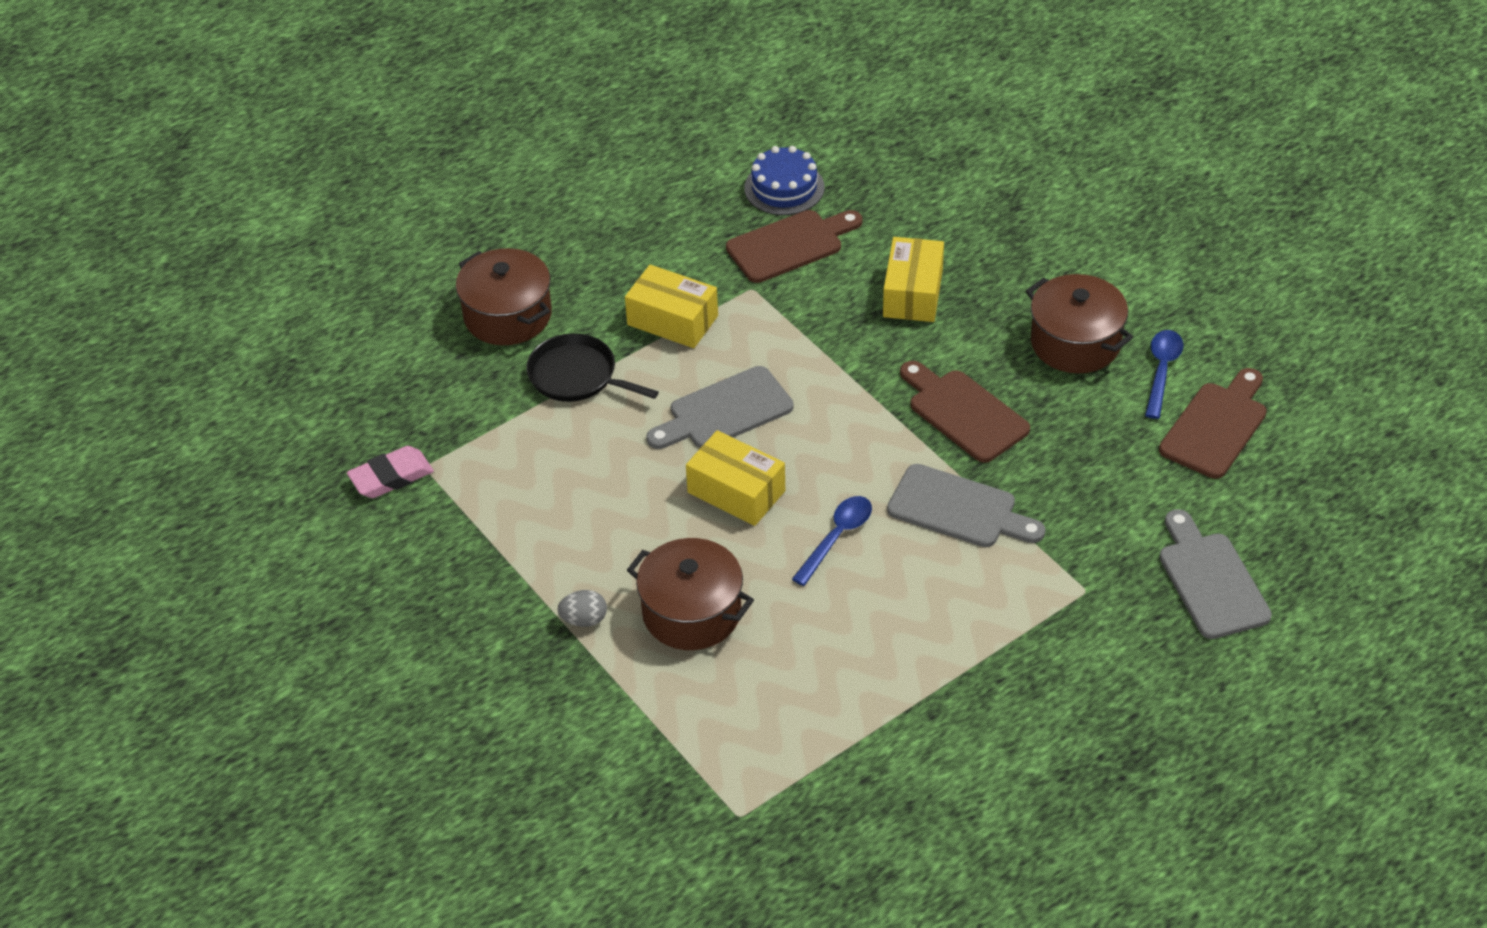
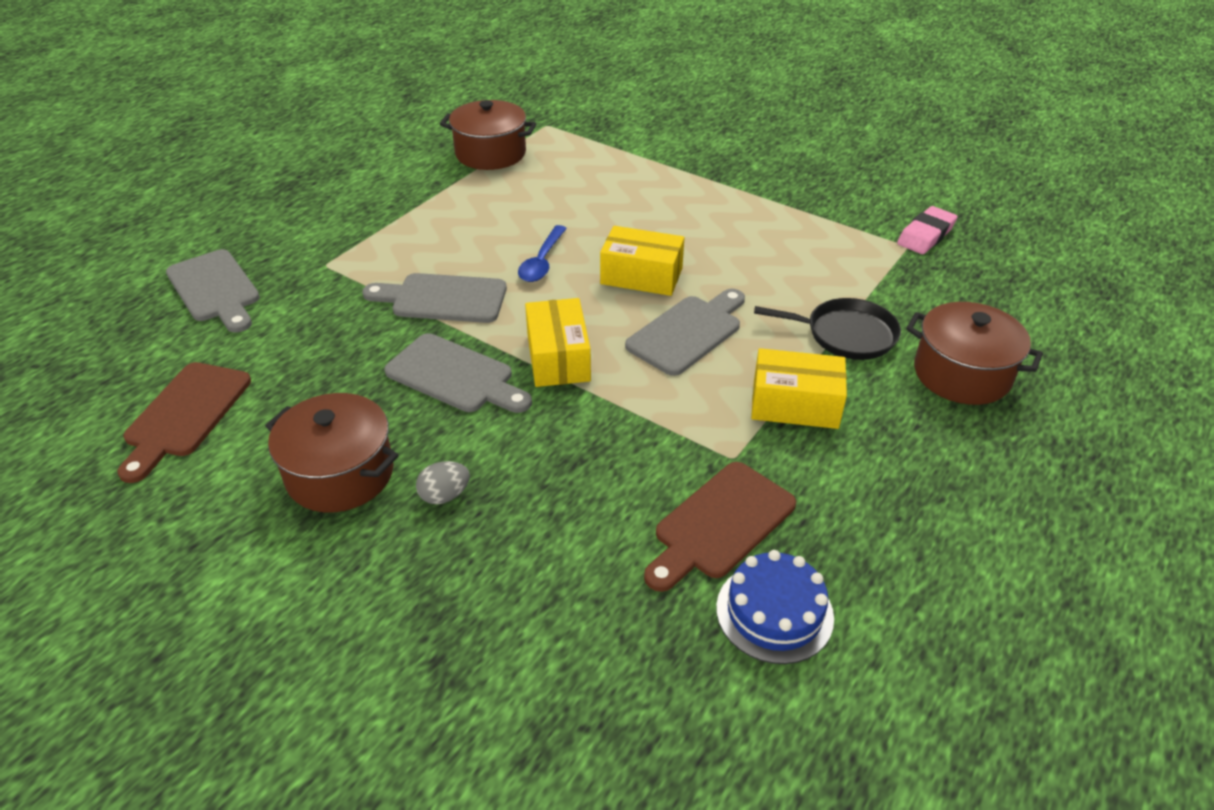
camera: 160 degrees right, 5 degrees down
(584, 620) = (706, 186): grey egg -> grey egg (445, 495)
(692, 613) = (632, 202): brown pot -> brown pot (490, 153)
(913, 293) = (545, 493): yellow box -> yellow box (558, 358)
(963, 413) = (455, 376): brown cutting board -> grey cutting board
(1162, 371) = (238, 462): blue spoon -> none

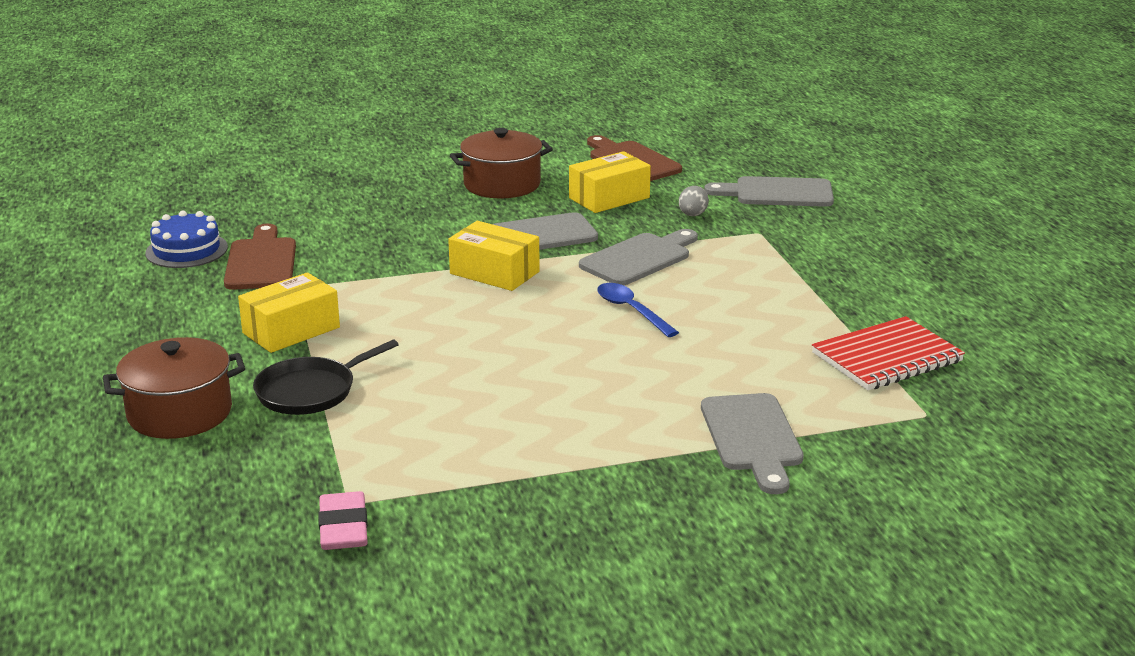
camera: 130 degrees right, 15 degrees down
(445, 495) = (432, 203): grey egg -> grey egg (692, 215)
(490, 153) = (887, 358): brown pot -> red notebook
(641, 276) = (539, 343): yellow box -> yellow box (609, 198)
(688, 332) = (435, 329): grey cutting board -> grey cutting board (752, 438)

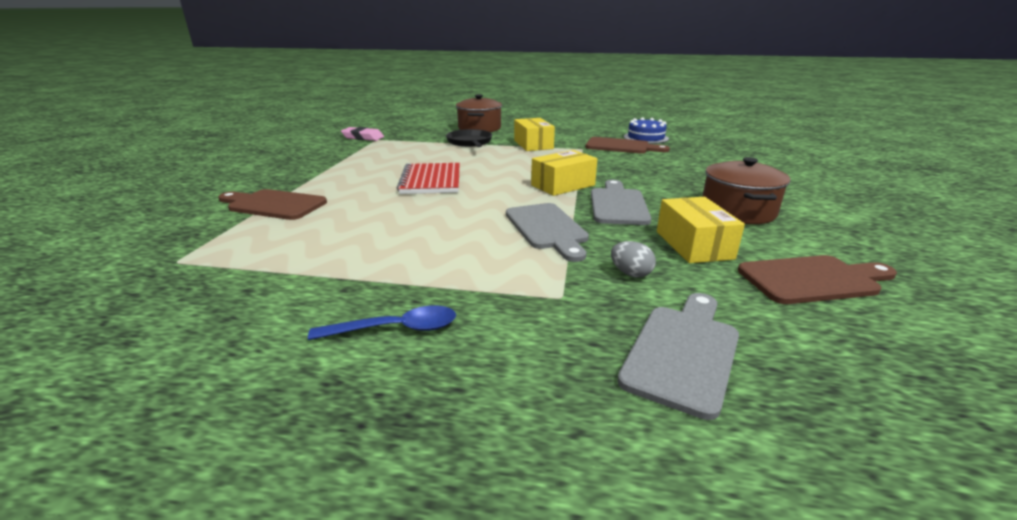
camera: 115 degrees right, 0 degrees up
(631, 310) = (464, 208): blue spoon -> blue spoon (395, 329)
(752, 438) = (273, 205): grey cutting board -> brown cutting board
(887, 358) = (259, 276): red notebook -> red notebook (431, 181)

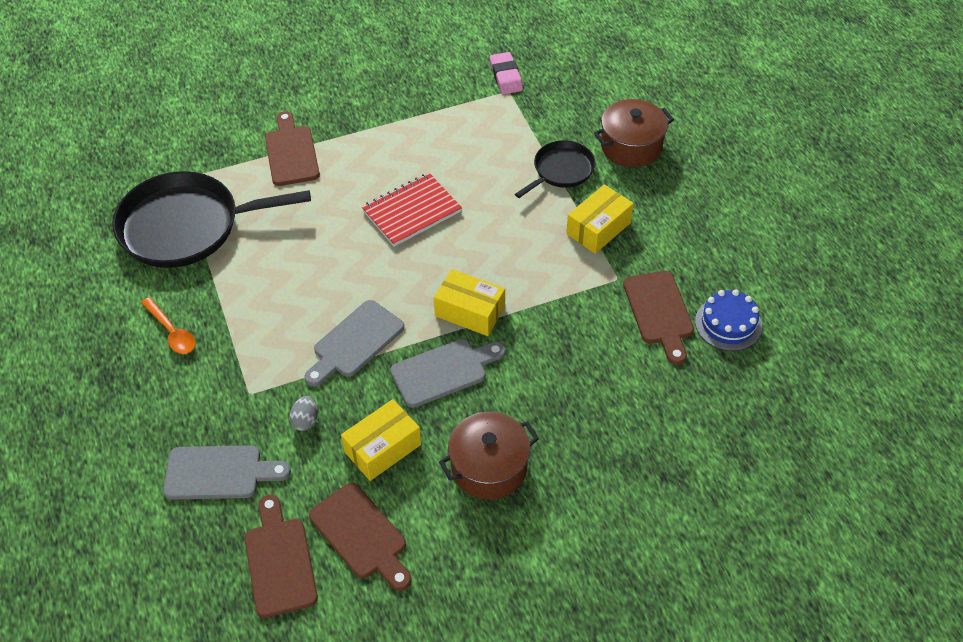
camera: 60 degrees right, 25 degrees up
(248, 276) = (187, 226): none -> black pan
(395, 329) = (172, 332): blue spoon -> orange spoon
(857, 341) = (279, 561): none -> brown cutting board

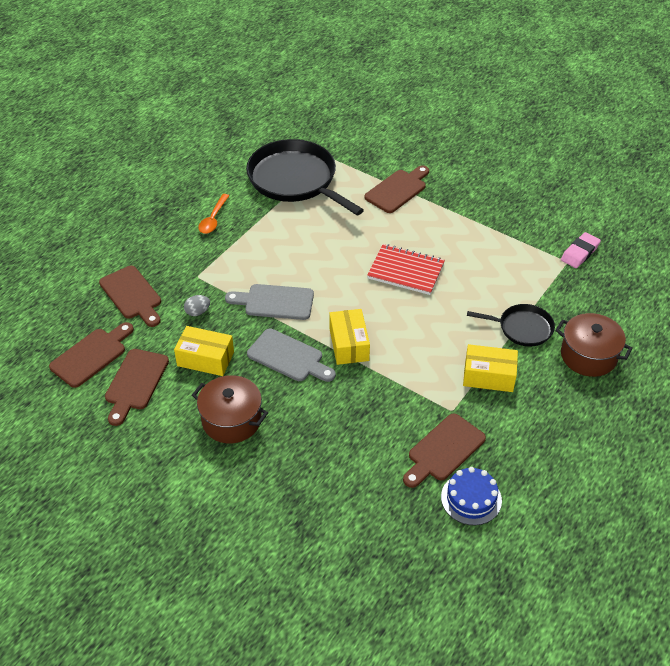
camera: 55 degrees right, 5 degrees down
(219, 473) = (132, 295): grey cutting board -> brown cutting board

